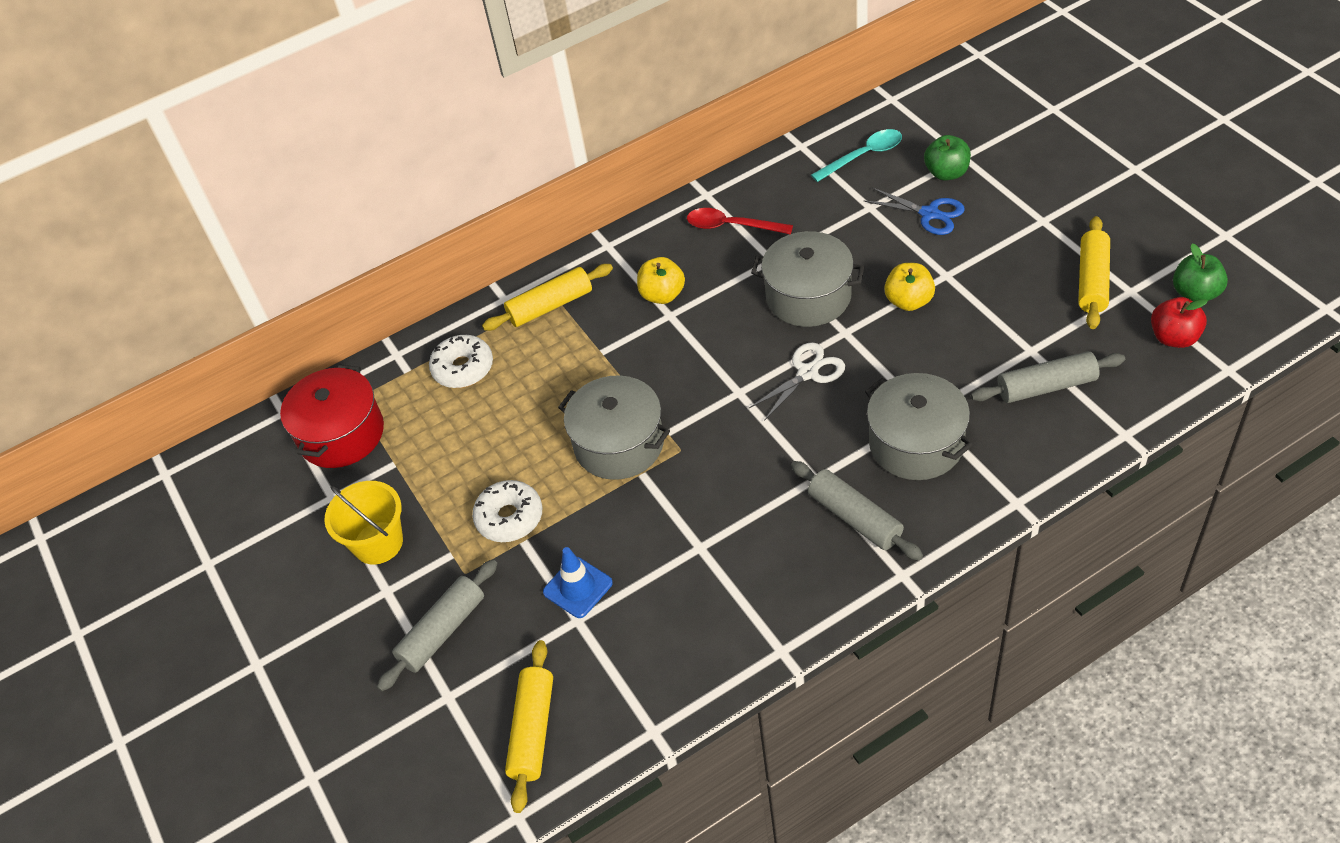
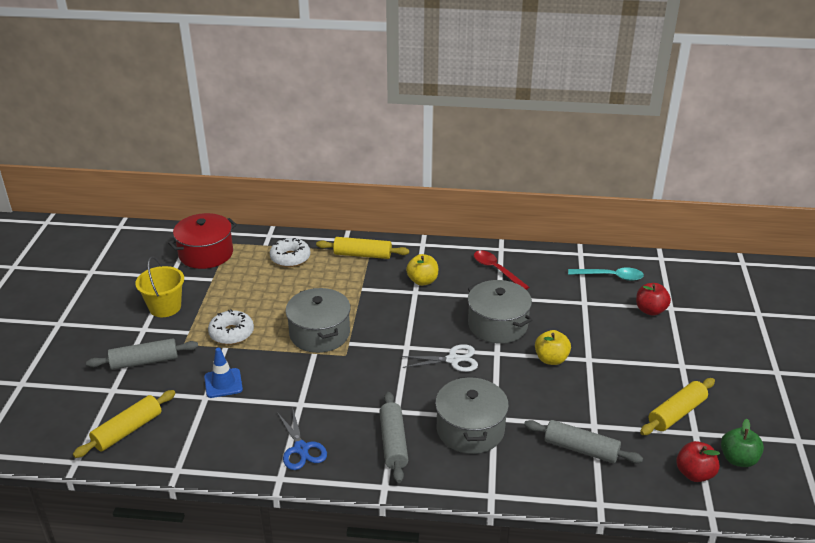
camera: 30 degrees right, 15 degrees down
(929, 214) = (615, 324): blue scissors -> blue scissors (301, 449)
(946, 173) = (650, 310): green apple -> red apple

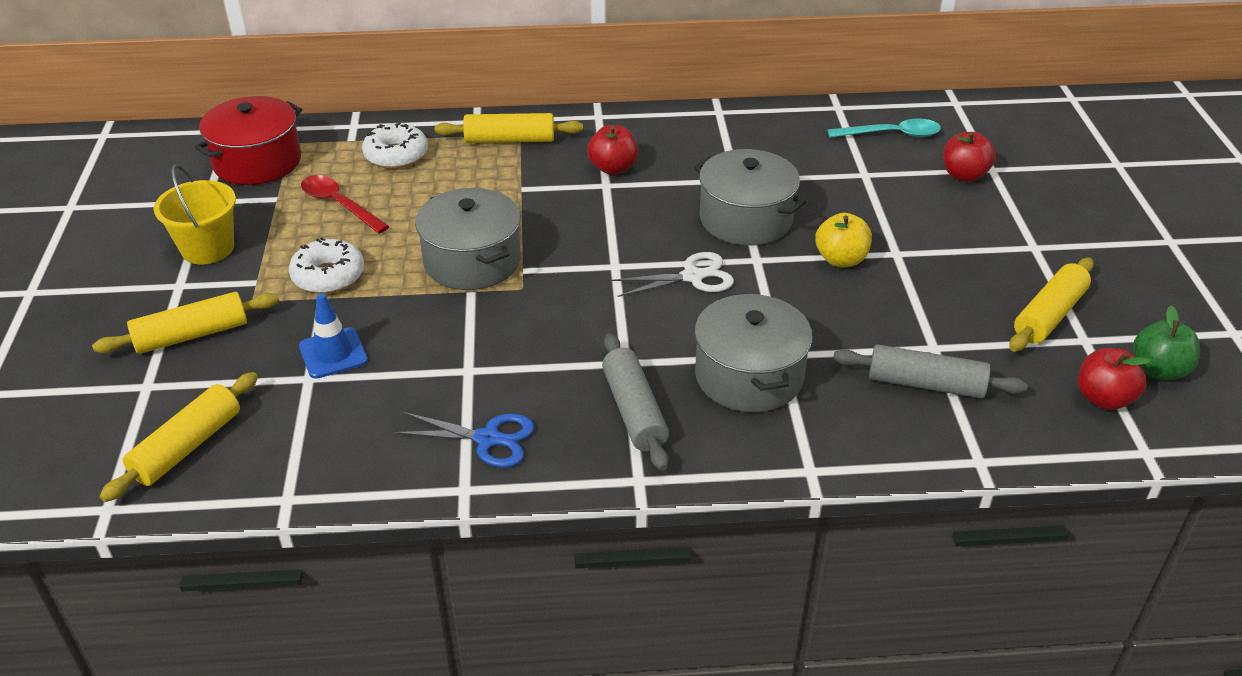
camera: 10 degrees left, 5 degrees up
(144, 361) = (192, 335): grey rolling pin -> yellow rolling pin
(301, 449) = (488, 439): blue scissors -> blue scissors turned 45 degrees counterclockwise
(422, 281) = (613, 168): yellow apple -> red apple
(496, 270) = (721, 142): red spoon -> red spoon (339, 204)

